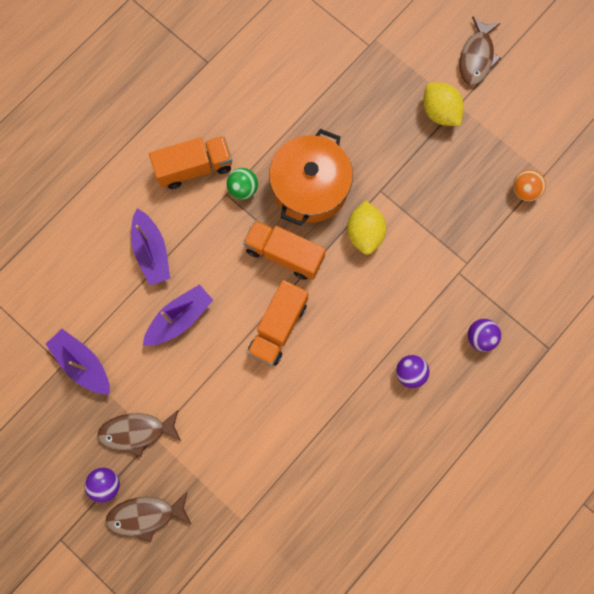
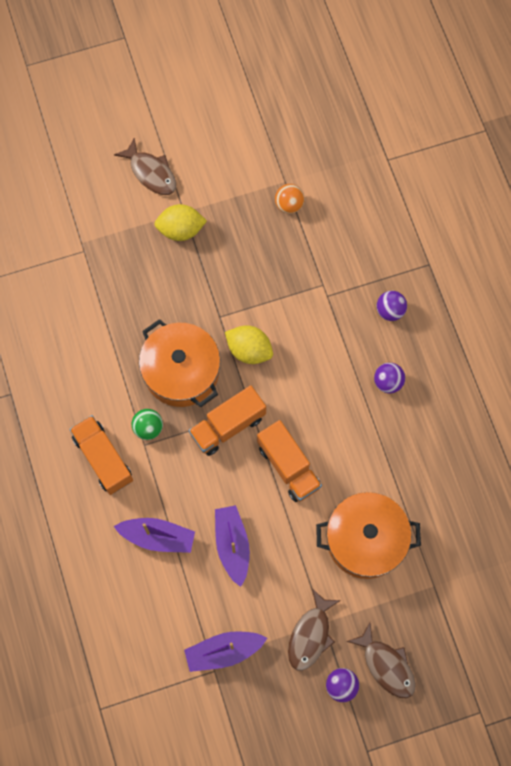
camera: 60 degrees left, 5 degrees down
(146, 515) = (386, 665): brown fish -> brown fish turned 60 degrees counterclockwise
(194, 168) = (103, 459): orange truck -> orange truck turned 45 degrees counterclockwise
(250, 433) = (365, 540): none -> orange pot

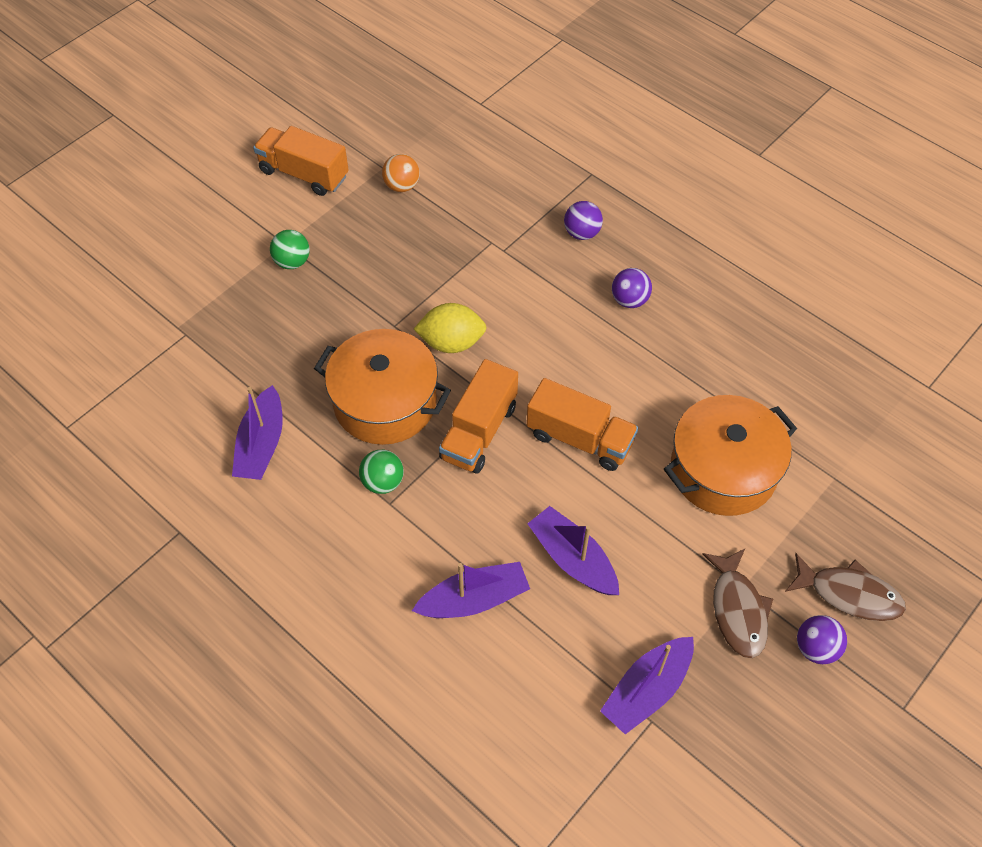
camera: 30 degrees left, 15 degrees down
(89, 360) = (261, 444): none -> purple boat
(103, 459) = (347, 545): orange truck -> orange truck (304, 174)
(151, 172) = (221, 223): brown fish -> none
(181, 230) = (292, 262): yellow lemon -> green ball

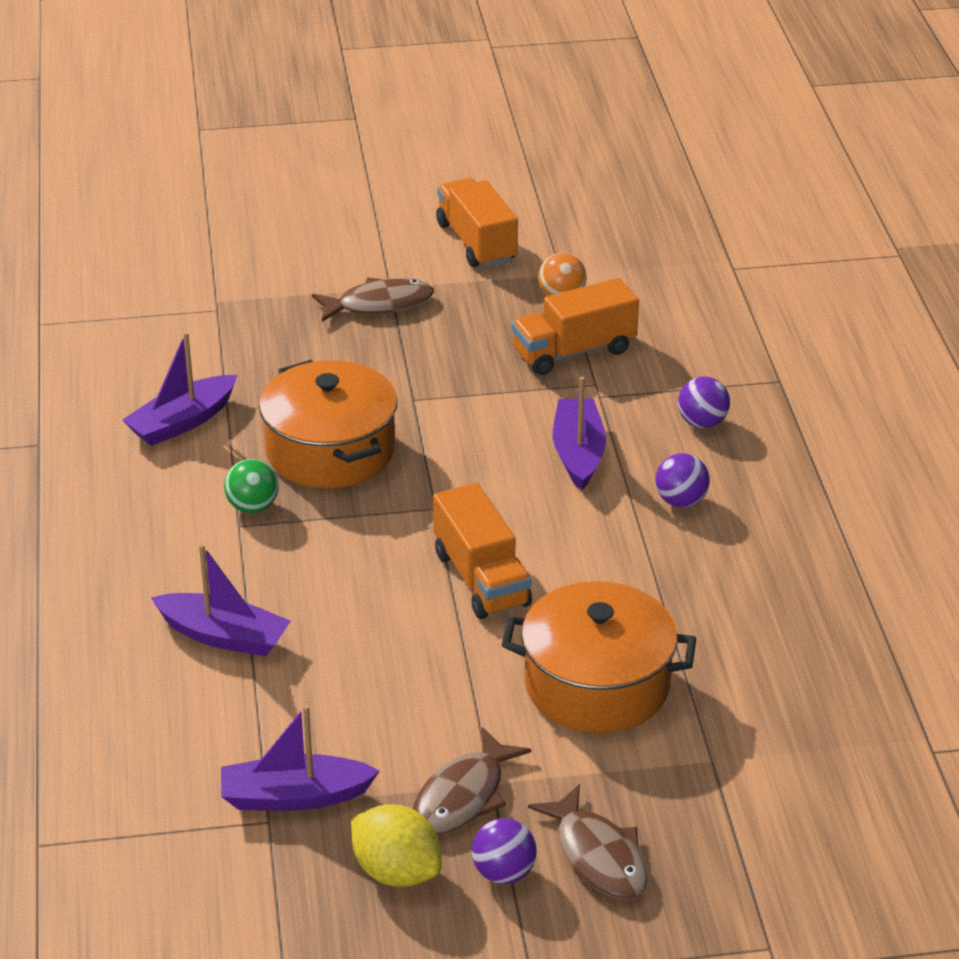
camera: 40 degrees right, 20 degrees down
(292, 262) = (379, 304): green ball -> brown fish
(451, 342) = (452, 440): yellow lemon -> yellow lemon (396, 872)
(479, 432) = (389, 520): orange truck -> orange truck (574, 351)
(573, 559) = (353, 662): purple boat -> purple boat (578, 453)

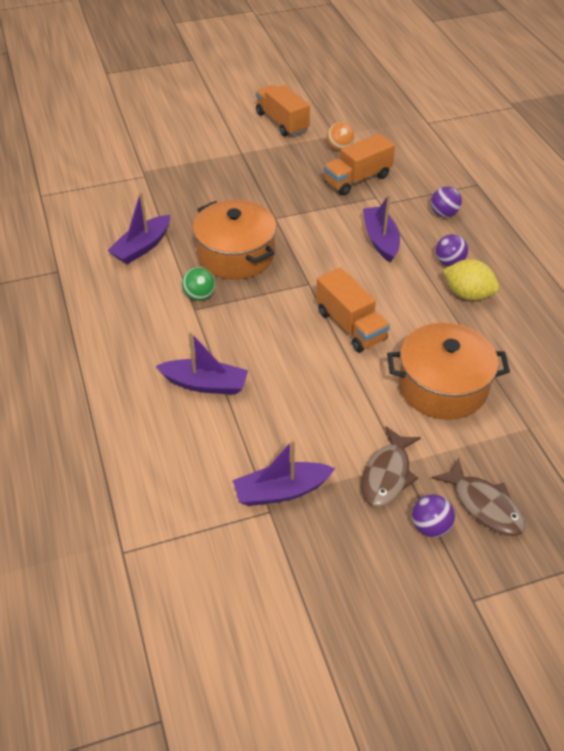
camera: 10 degrees left, 10 degrees up
(379, 304) = (238, 163): brown fish -> none
(396, 872) = (362, 536): yellow lemon -> yellow lemon (468, 294)

